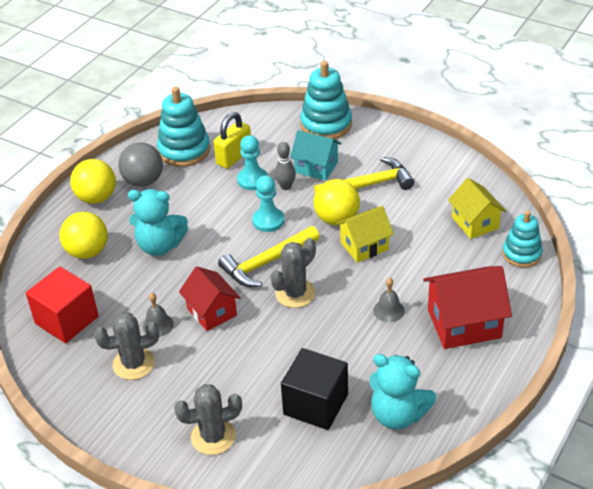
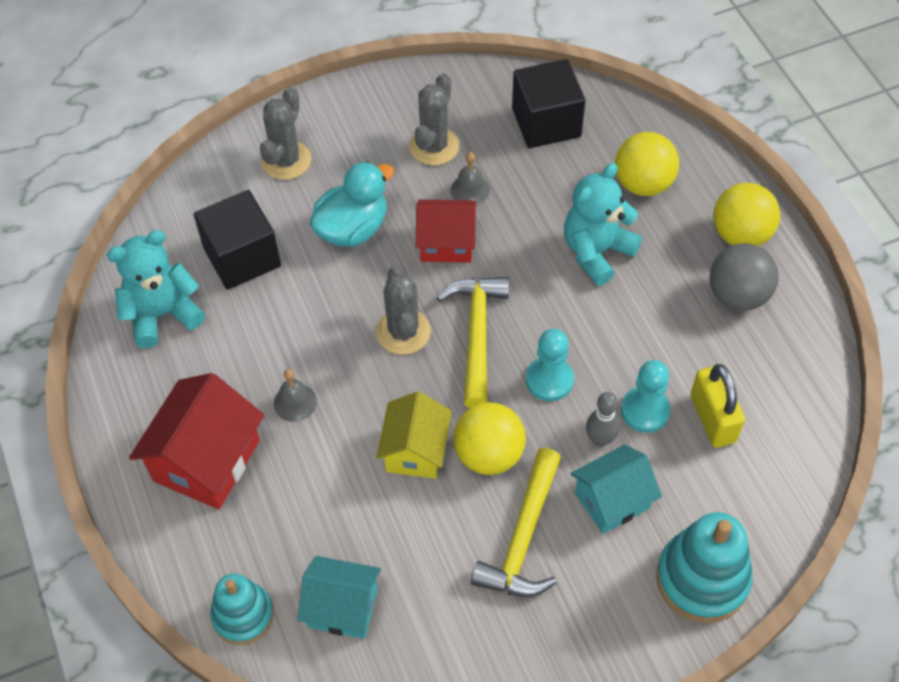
camera: 125 degrees right, 15 degrees up
(67, 320) = (546, 122): red cube -> black cube
(184, 150) = (772, 371): turquoise stacking toy -> none
(241, 363) = (352, 228): none -> turquoise duck
(475, 223) = (342, 607): yellow house -> turquoise house

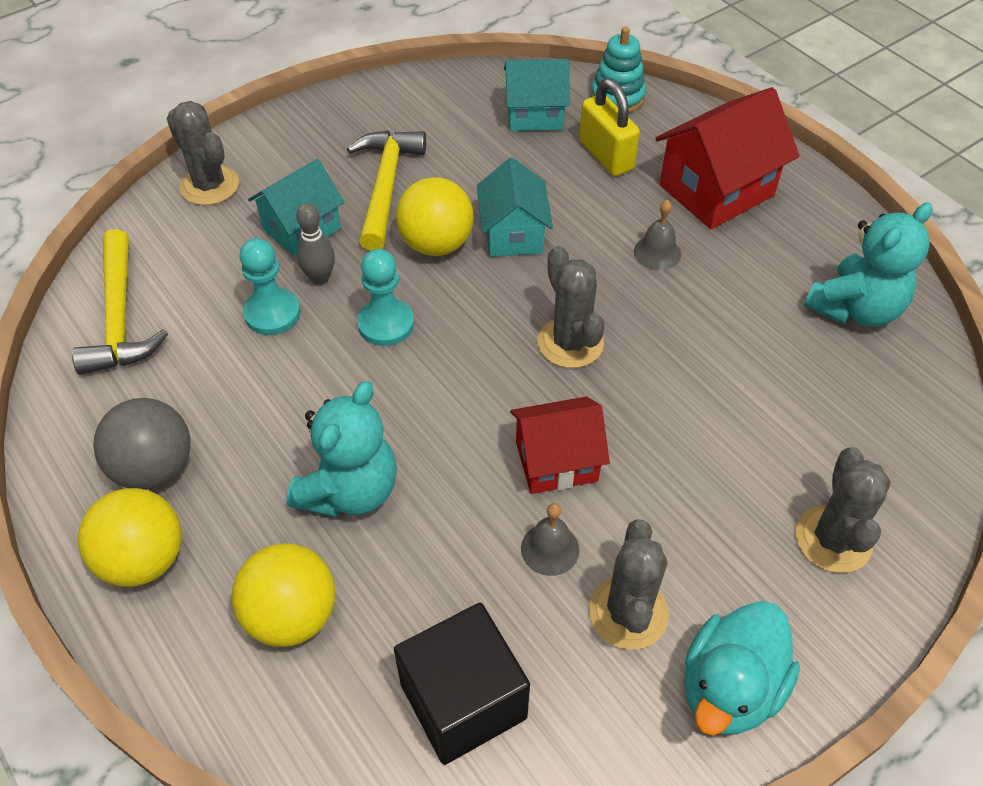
camera: 165 degrees right, 5 degrees down
(206, 461) = (716, 190): red house -> red house turned 45 degrees clockwise
(242, 257) = (807, 390): black cube -> none
(352, 228) = (688, 456): turquoise duck -> turquoise duck (730, 688)
(415, 450) = (513, 234): yellow house -> turquoise house
(476, 334) = (482, 356): yellow hammer -> yellow hammer (120, 318)
(702, 579) = (209, 185): turquoise stacking toy -> grey cactus
(712, 419) = (194, 319): yellow padlock -> yellow padlock (606, 155)

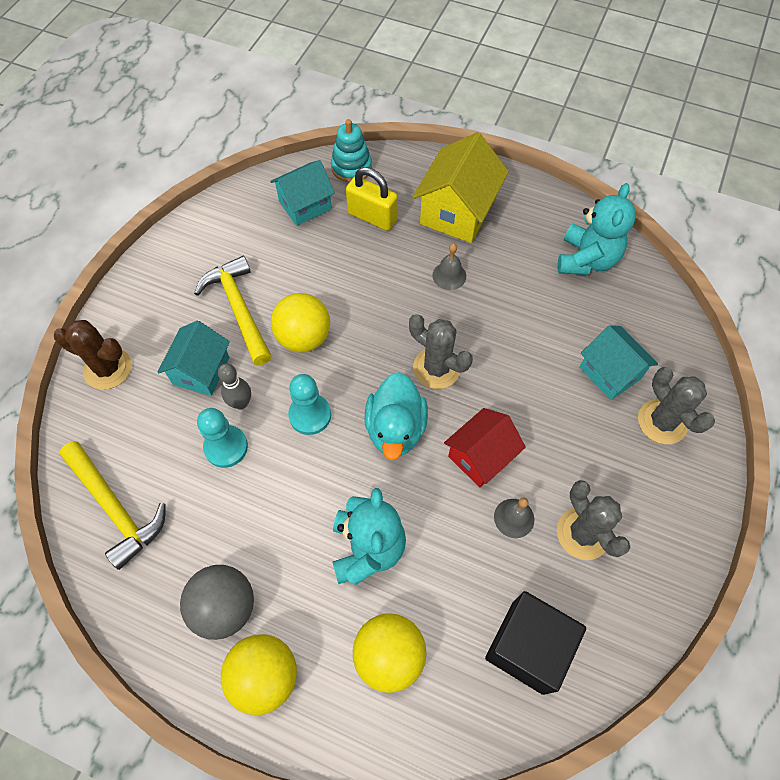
camera: 30 degrees left, 10 degrees up
(209, 185) = (108, 369): grey cactus -> brown cactus
(513, 234) = (350, 305): turquoise house -> turquoise house (610, 373)
(716, 190) = (457, 212): red house -> yellow house
(730, 688) = (664, 548): turquoise duck -> turquoise duck (395, 429)

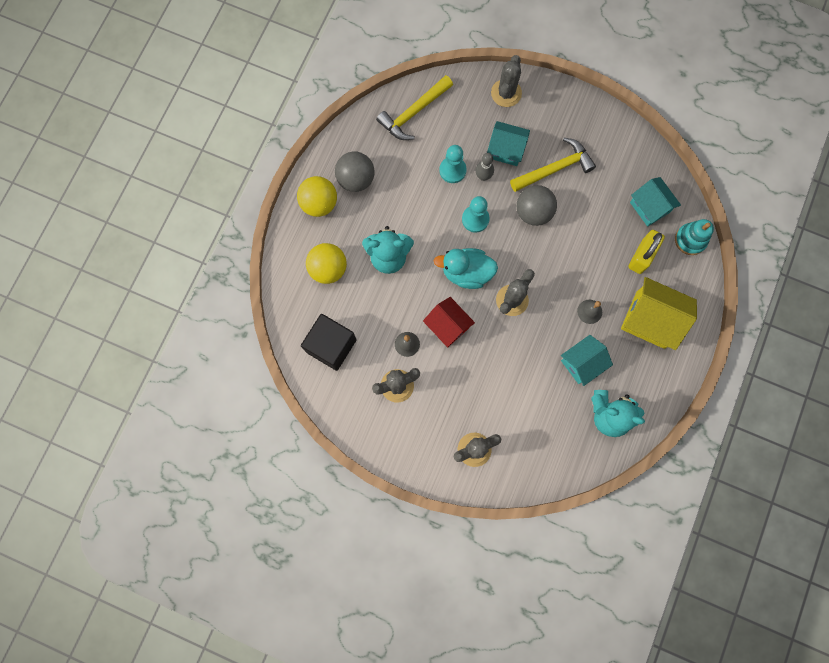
camera: 90 degrees right, 15 degrees up
(108, 369) = (506, 93): brown cactus -> grey cactus
(304, 337) = (533, 212): yellow ball -> grey ball
(610, 373) = (511, 419): turquoise house -> turquoise house (582, 363)

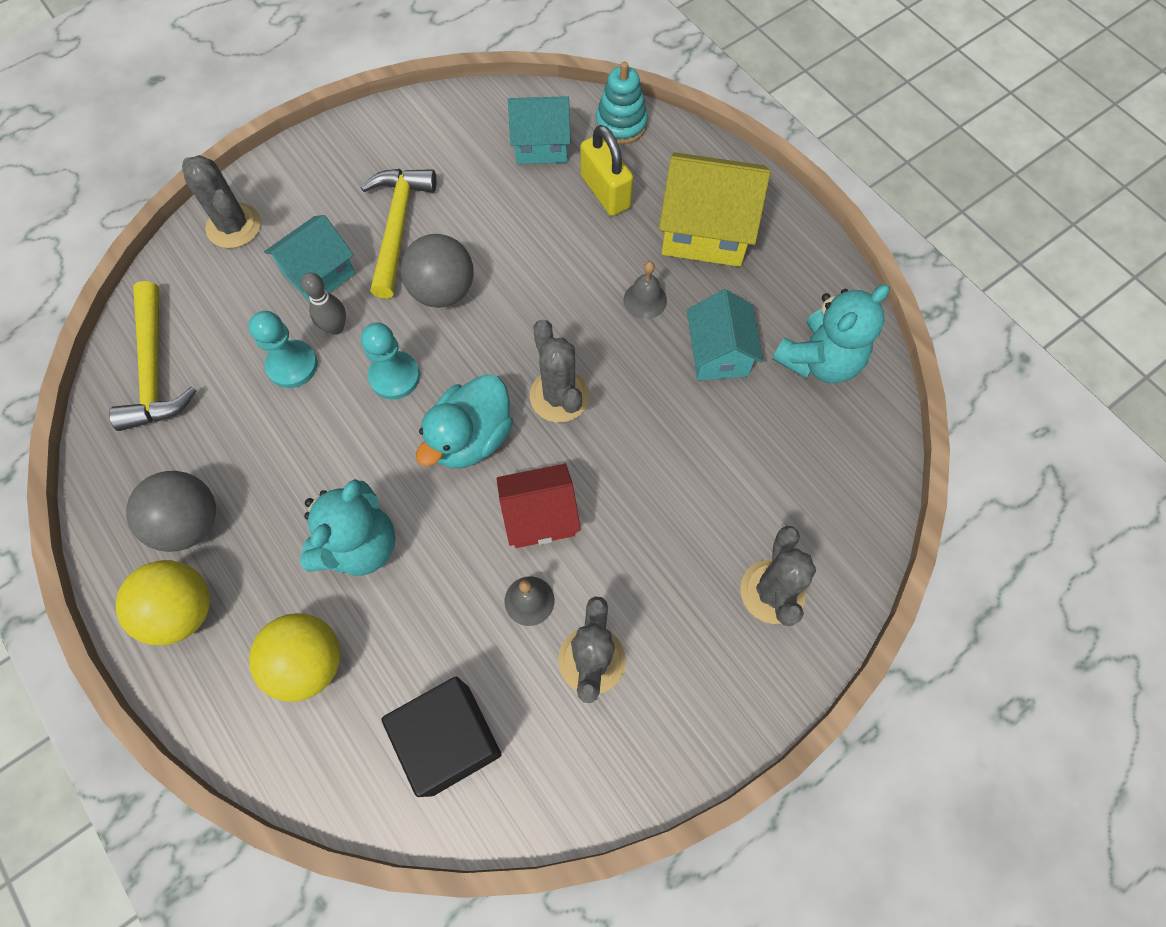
camera: 60 degrees left, 10 degrees down
(650, 320) = (705, 231): yellow house -> yellow house turned 45 degrees clockwise

